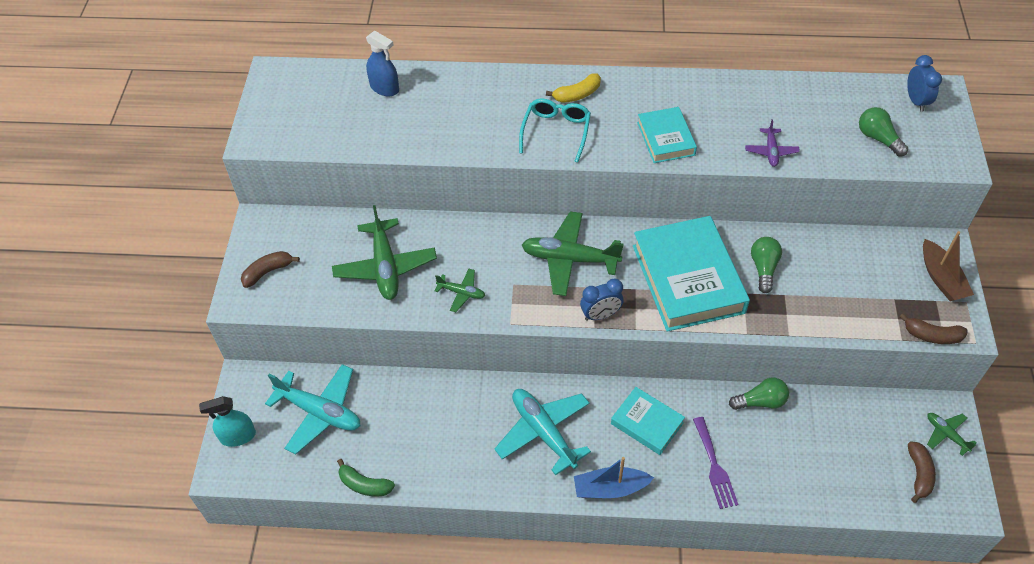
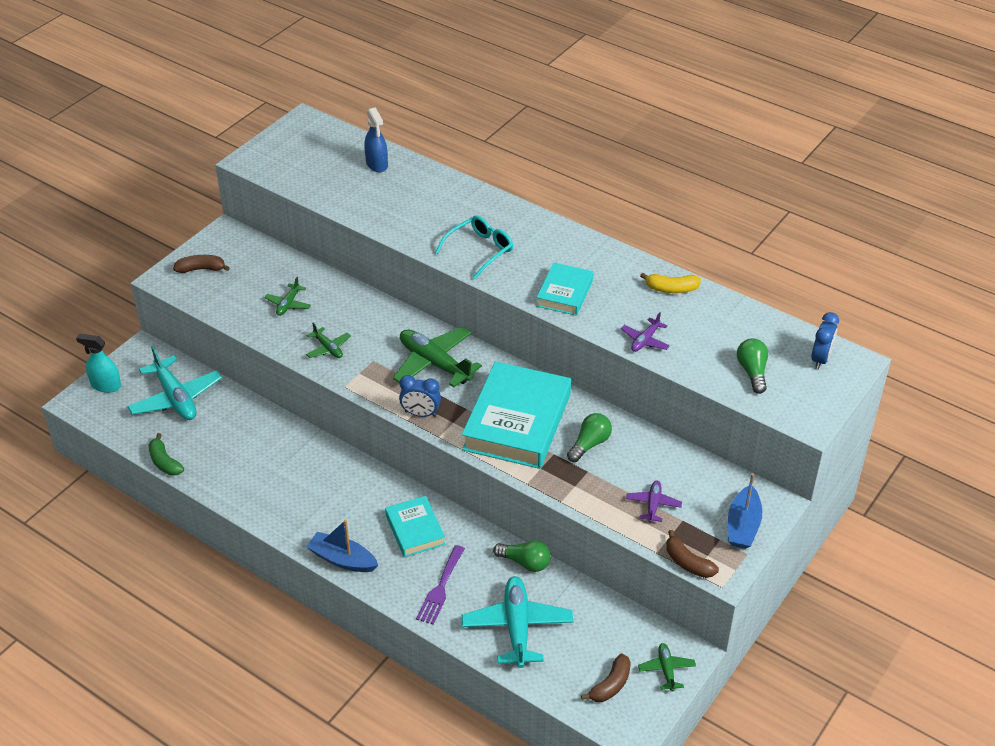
camera: 30 degrees right, 10 degrees down
(385, 267) = (288, 304): green plane -> green plane, size x0.51
(543, 432) = (327, 495): turquoise plane -> turquoise plane (517, 627)
(577, 94) = (524, 231): yellow banana -> yellow banana (671, 289)
(860, 297) = (653, 505): none -> purple plane
(941, 278) = (743, 525): brown boat -> blue boat

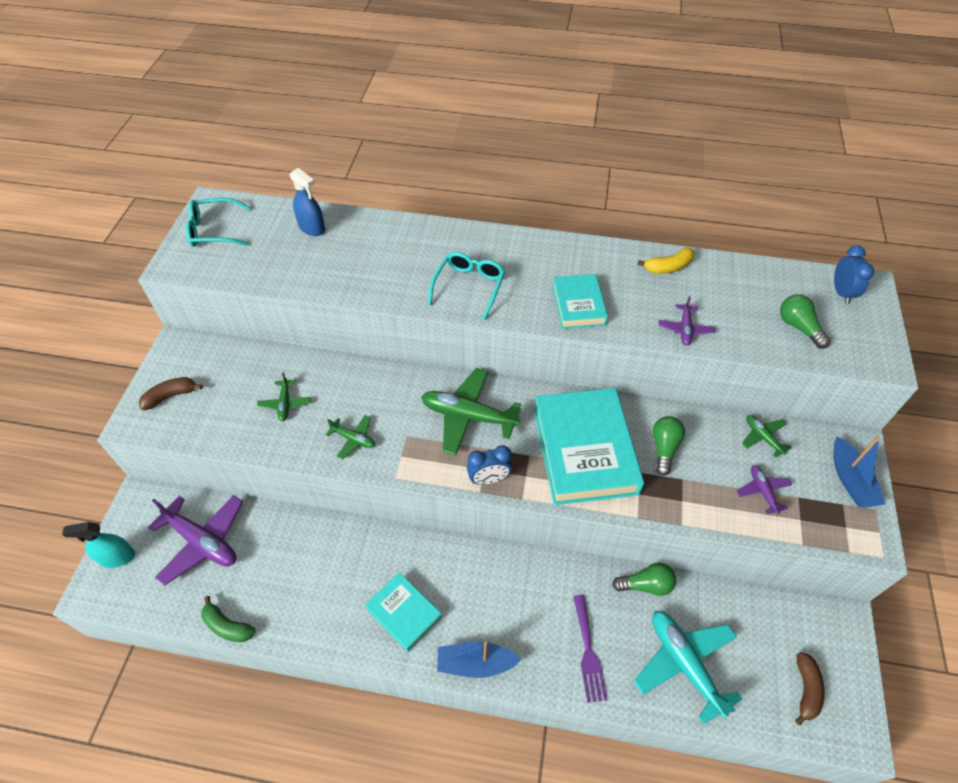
camera: 25 degrees left, 10 degrees up
(175, 398) = (202, 541): turquoise plane -> purple plane
(294, 143) = (214, 230): none -> turquoise glasses
(415, 530) = (525, 594): turquoise book -> turquoise book (404, 613)
(666, 670) = (839, 647): green plane -> green plane (763, 437)
(687, 562) = (836, 543): brown banana -> none

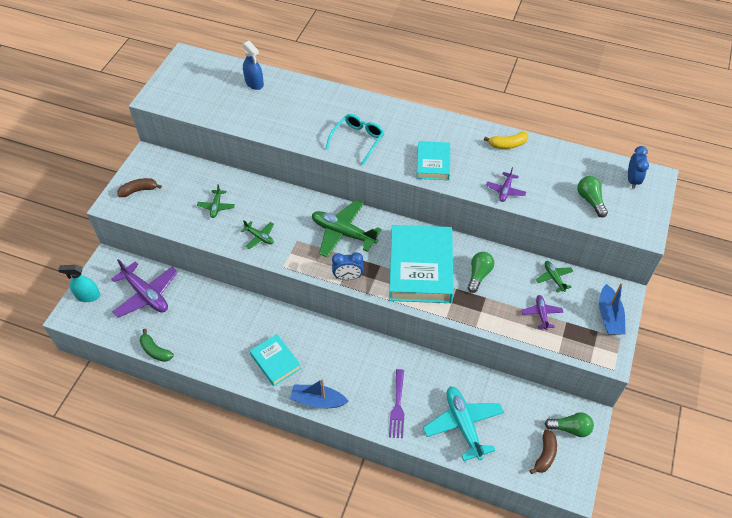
camera: 10 degrees right, 0 degrees up
(214, 230) = (185, 77): turquoise glasses -> none
(646, 585) = (450, 371): green light bulb -> green light bulb (570, 428)

